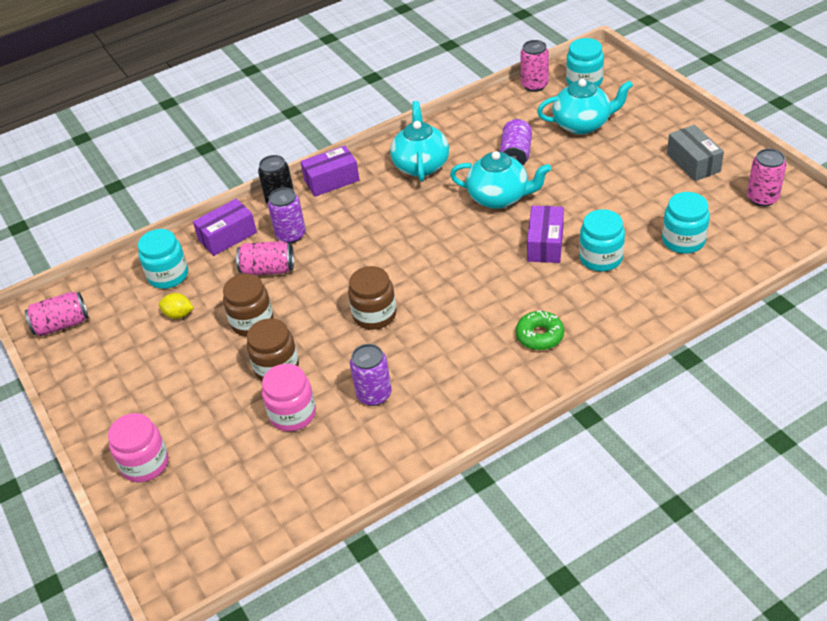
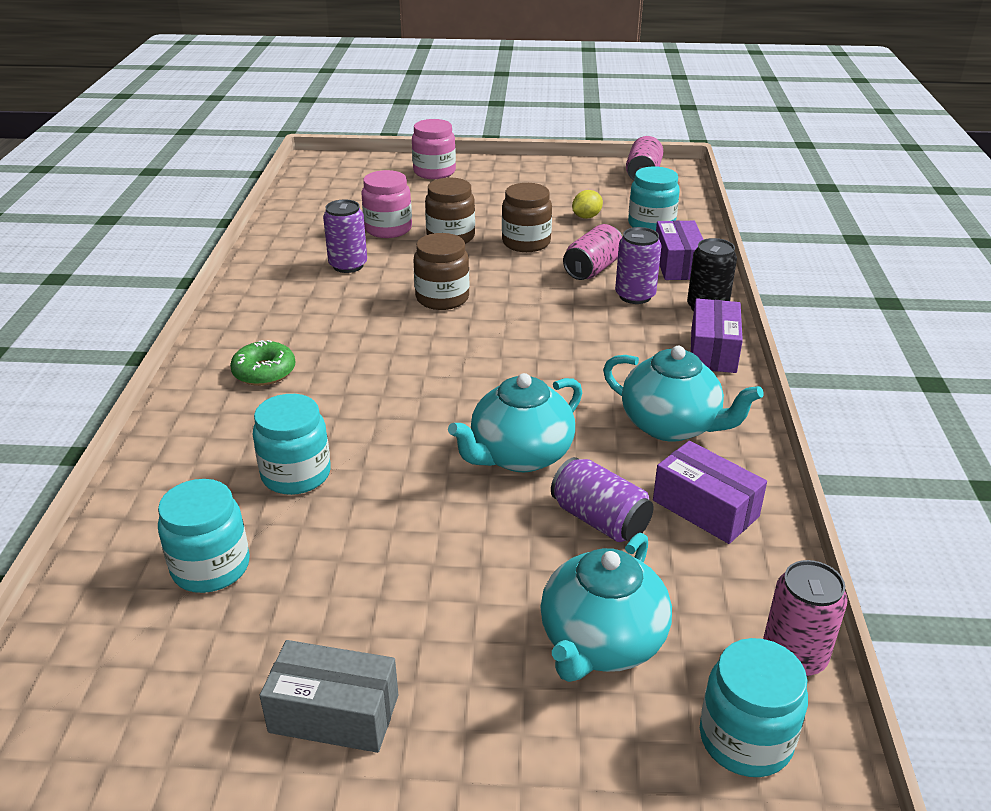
camera: 120 degrees right, 10 degrees down
(545, 244) = (384, 446): purple box -> purple box (705, 508)
(762, 198) = (144, 733): pink can -> none

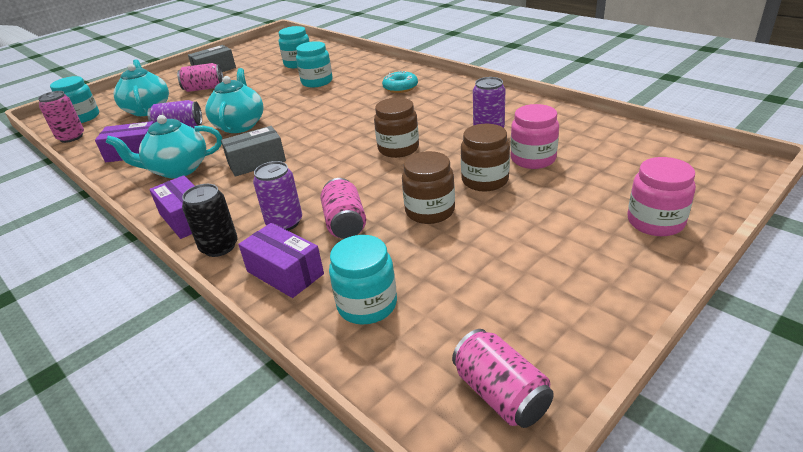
camera: 135 degrees right, 0 degrees up
(264, 372) = (400, 87): green donut -> turquoise donut
(442, 633) = (204, 88): none -> pink can
(579, 374) = (256, 162): none -> grey box
(586, 217) = (436, 270): yellow lemon -> none

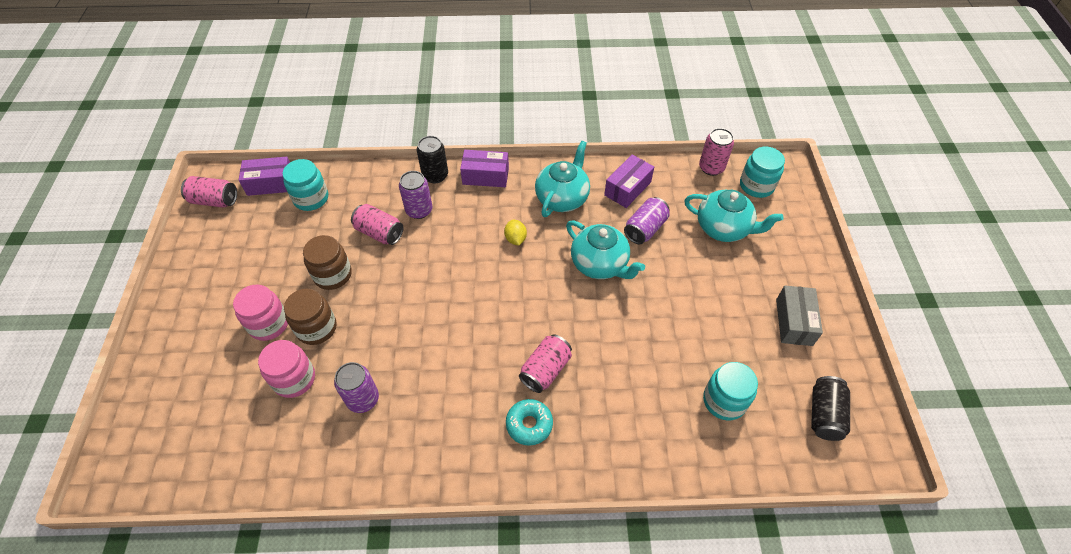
camera: 130 degrees right, 20 degrees up
(204, 88) = (736, 287): pink can -> pink can (545, 370)
(256, 162) = (515, 239): grey box -> yellow lemon
(271, 49) = (824, 414): none -> black can
(285, 273) = (375, 186): purple box -> purple box (271, 183)
(317, 82) = (638, 375): turquoise jar -> none
(398, 148) = (421, 322): brown jar -> none
(655, 222) = (169, 358): pink jar -> pink jar (269, 324)

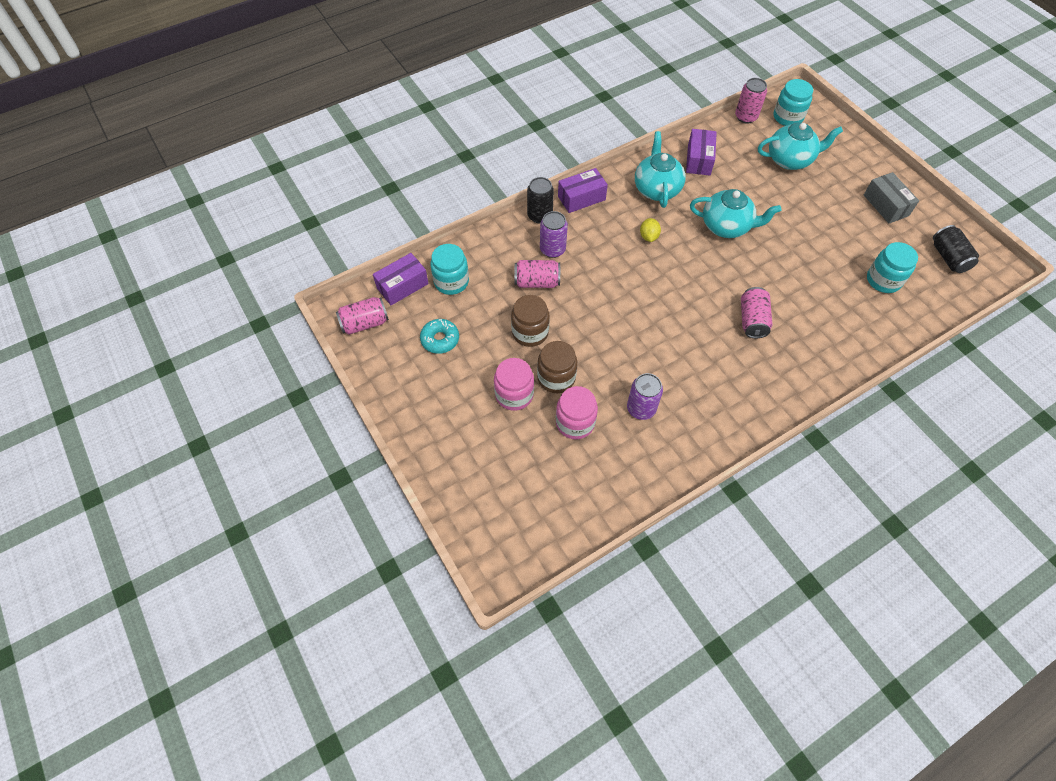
camera: 30 degrees left, 5 degrees up
(515, 239) = (648, 236): yellow lemon -> yellow lemon turned 45 degrees clockwise
(529, 424) = (773, 362): turquoise donut -> turquoise donut (440, 339)
(645, 229) = (736, 185): purple can -> none

